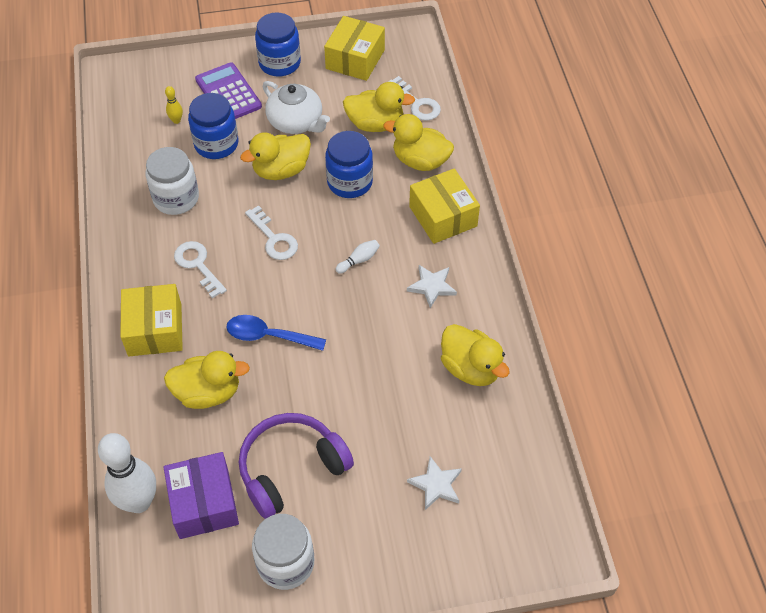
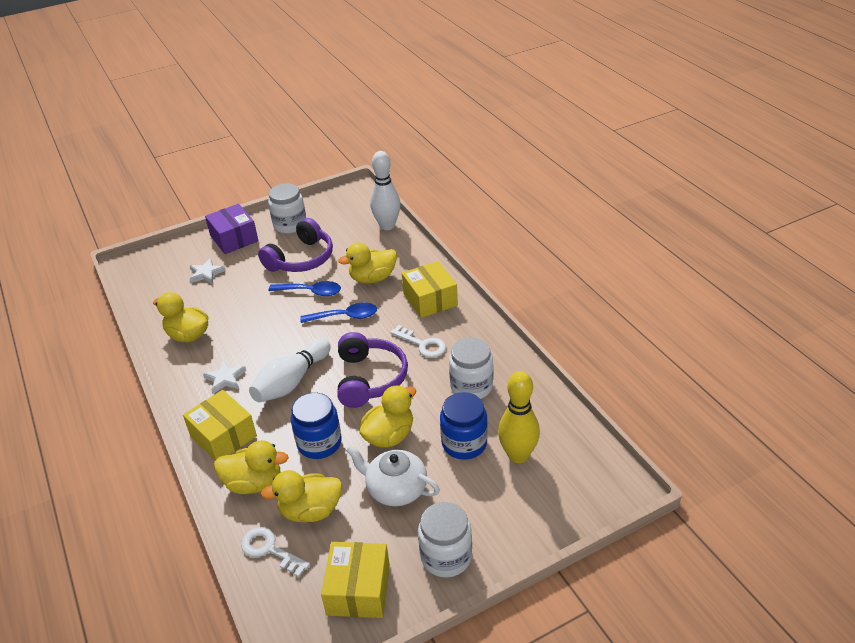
camera: 165 degrees right, 15 degrees down
(176, 120) = (518, 455): yellow bowling pin -> yellow bowling pin, size x2.36
(204, 503) = (348, 234): purple box -> purple box (234, 238)
(228, 93) = (483, 500): purple calculator -> none
(274, 238) = (370, 378): white key -> purple headphones
(279, 63) = (446, 556): blue jar -> white jar
(297, 394) = (311, 292): none -> blue spoon
(359, 260) = (291, 382): white bowling pin -> white bowling pin, size x2.36

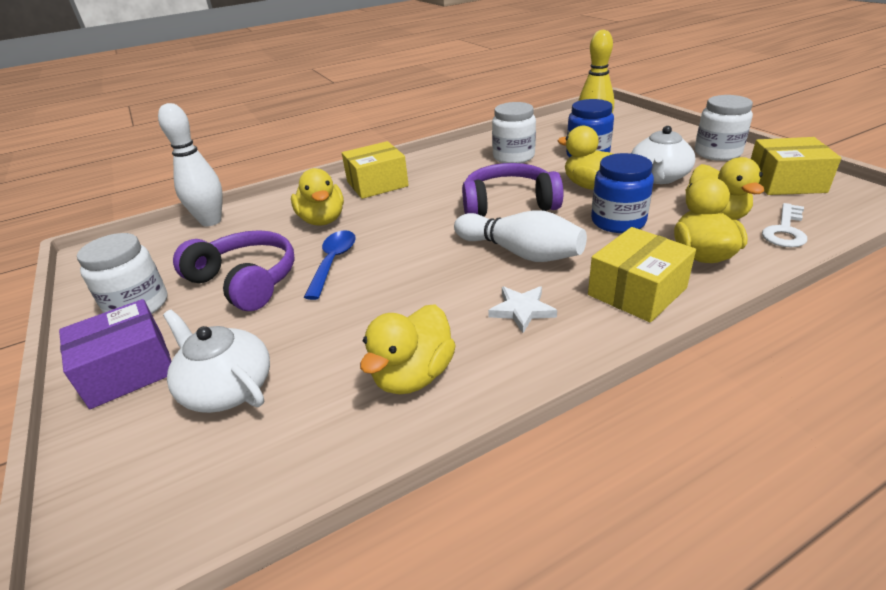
camera: 90 degrees left, 5 degrees down
(206, 273) = (227, 388): white star -> white teapot
(345, 316) = (395, 230): blue spoon -> none
(422, 344) = (452, 182): white key -> none

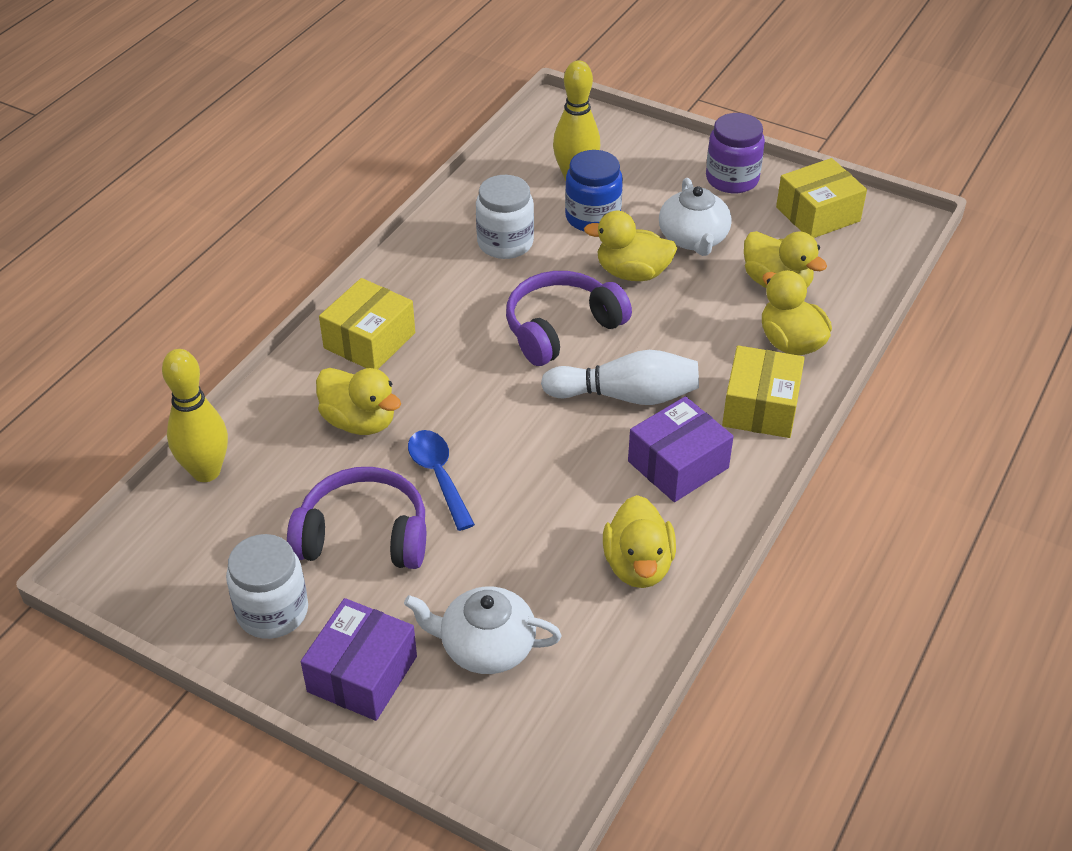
camera: 35 degrees left, 10 degrees up
(211, 221) = (206, 471): white bowling pin -> yellow bowling pin
(522, 310) = (678, 464): white star -> purple box
(618, 221) = (692, 321): blue jar -> none
(717, 153) = (732, 179): white jar -> purple jar
(785, 230) = (845, 288): white key -> none

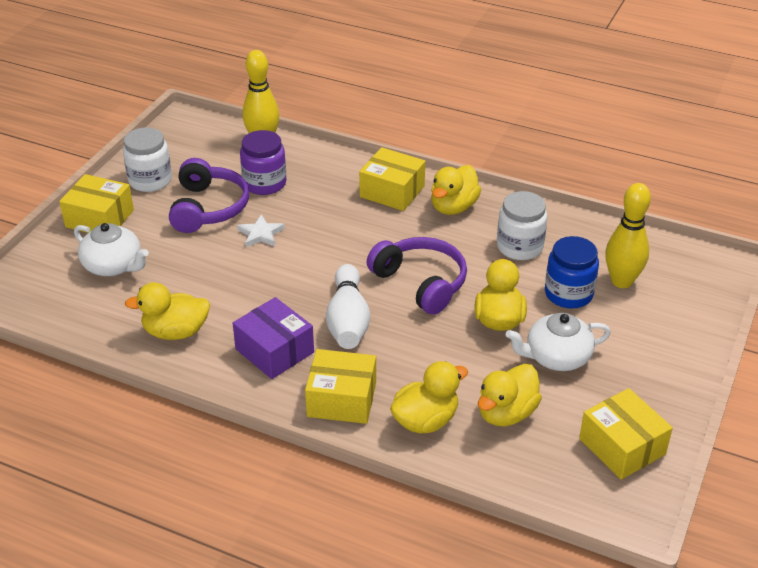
camera: 85 degrees right, 5 degrees down
(359, 421) = (310, 195): yellow duck -> yellow duck (453, 207)
(362, 674) = (99, 218): purple box -> yellow box
(438, 476) = (261, 234): blue spoon -> white star
(486, 646) = (113, 265): white teapot -> white teapot turned 120 degrees clockwise
(732, 179) = (658, 383): purple jar -> purple jar (264, 183)

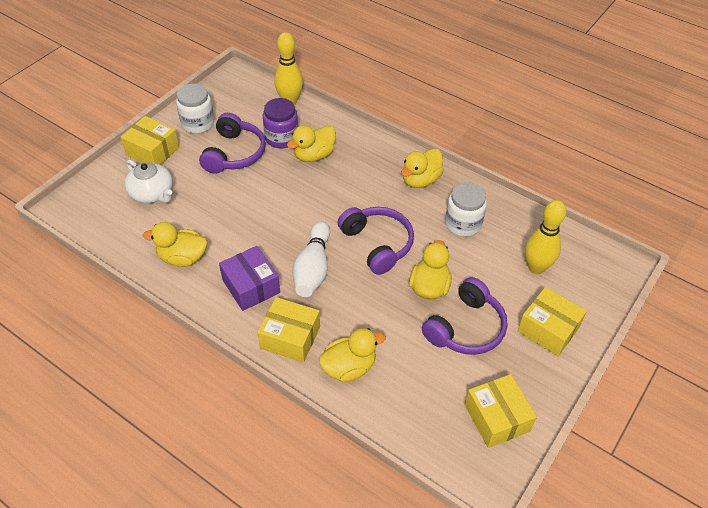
camera: 10 degrees right, 10 degrees up
(261, 234) = (267, 182): white star -> none
(392, 191) = (376, 159): yellow box -> yellow box (548, 329)
(506, 413) = (413, 372): yellow duck -> yellow duck (313, 155)
(556, 357) = (466, 328): white teapot -> purple headphones
(568, 294) = (490, 272): blue jar -> none

